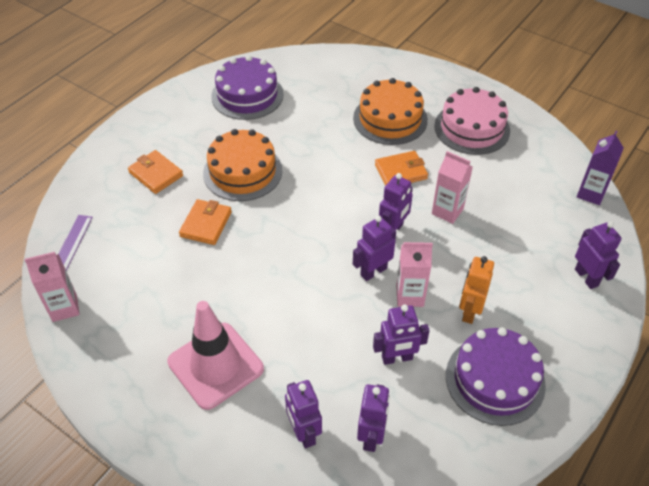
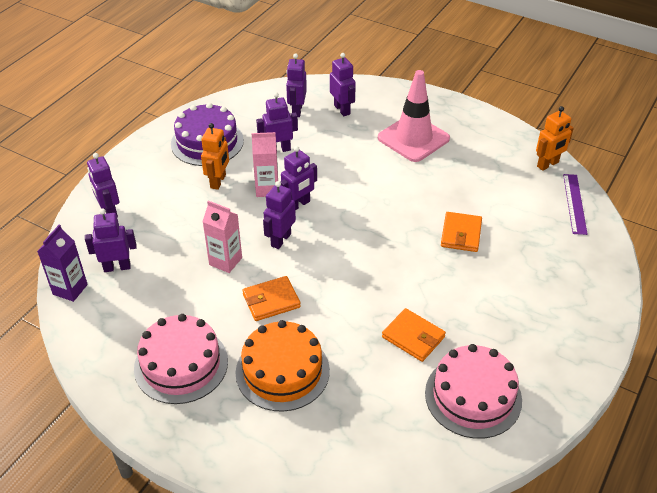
camera: 175 degrees right, 5 degrees down
(64, 308) = (548, 164): pink carton -> orange robot
(156, 174) = (535, 280): orange wallet -> orange wallet (413, 337)
(242, 171) = (443, 289): orange cake -> none
(247, 95) = (473, 396): purple cake -> pink cake
(554, 212) = (117, 267): none -> purple robot

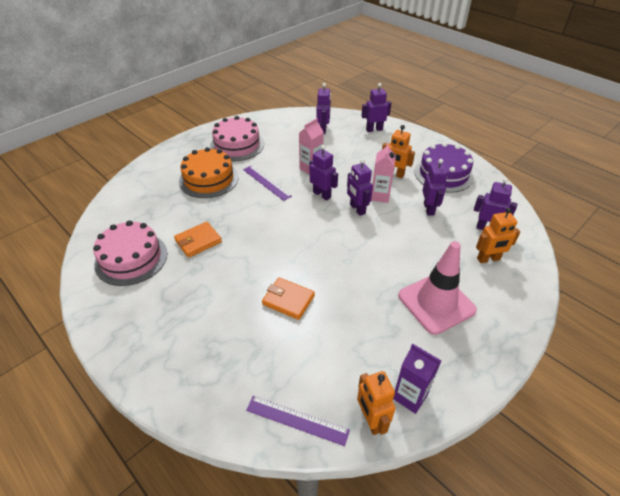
camera: 105 degrees right, 0 degrees up
(70, 289) = (312, 115): purple carton -> purple carton (410, 396)
(271, 301) = (266, 182): orange wallet -> purple ruler
(342, 109) = (488, 259): purple robot -> orange robot

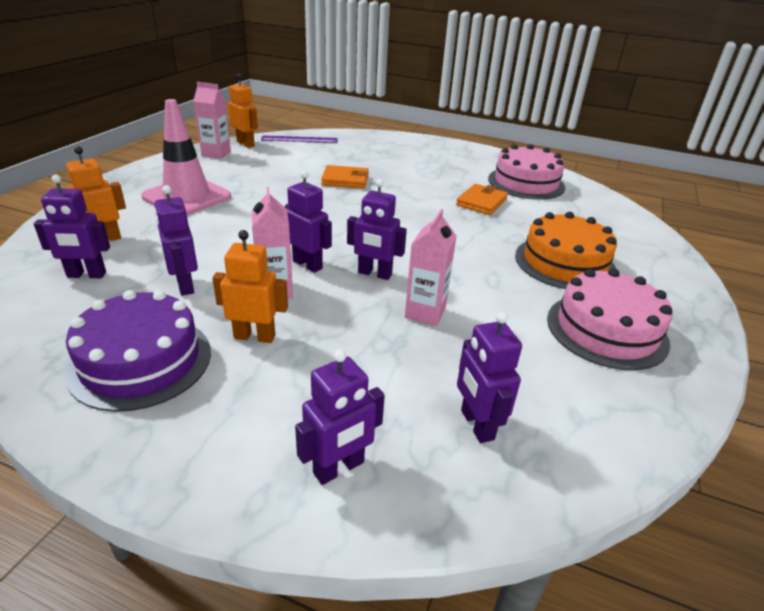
camera: 155 degrees right, 10 degrees down
(266, 182) = (476, 274): purple ruler -> none
(410, 396) = (216, 153): purple carton -> pink carton

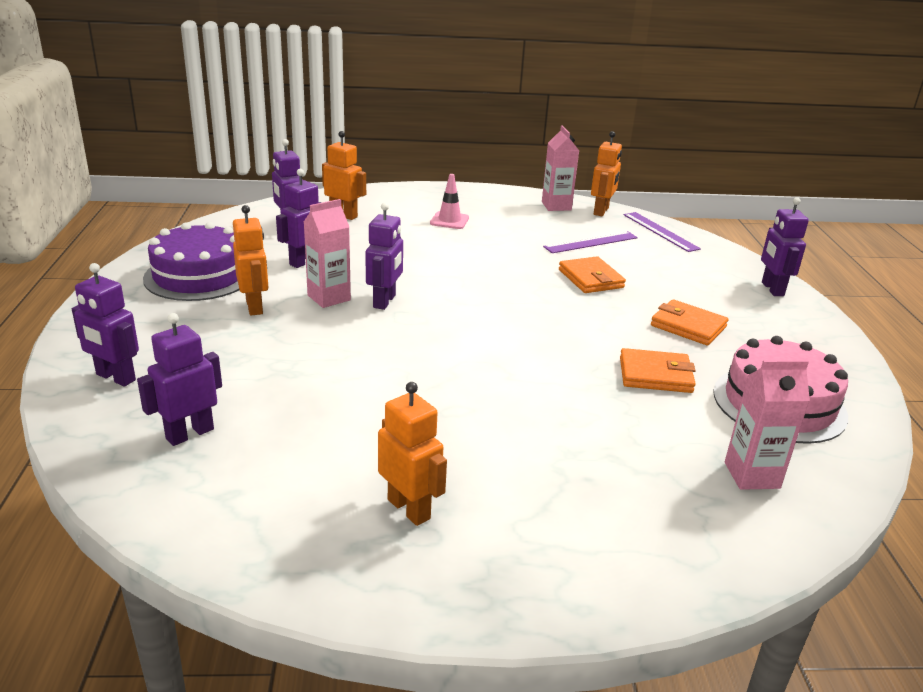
camera: 65 degrees right, 5 degrees down
(187, 197) = (449, 221): pink traffic cone -> pink traffic cone, size x0.50
(291, 162) = (591, 242): none -> purple ruler
(374, 274) = (399, 337): purple robot -> purple robot (772, 289)
(425, 313) = (350, 378): pink carton -> pink carton (751, 475)
(431, 175) = (688, 326): none -> orange wallet
(564, 263) = (553, 462): orange cake -> none
(606, 330) = (409, 509): pink cake -> orange robot

